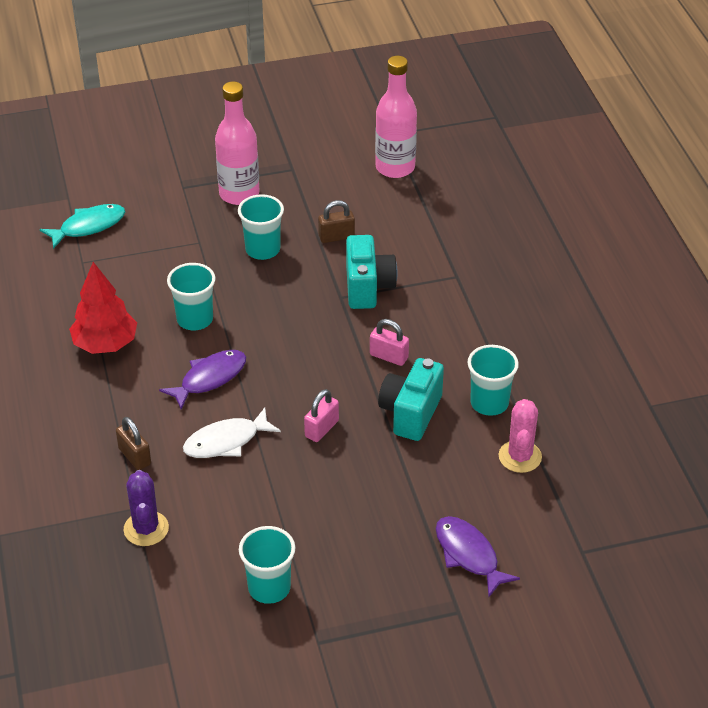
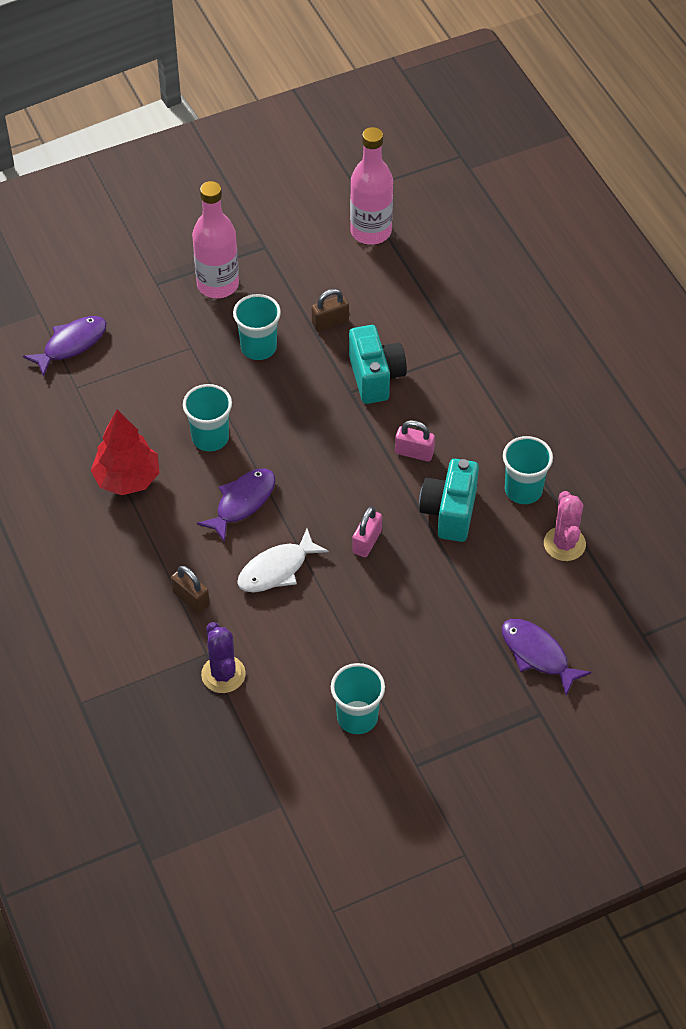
camera: 10 degrees left, 10 degrees up
(88, 226) = (71, 344): turquoise fish -> purple fish

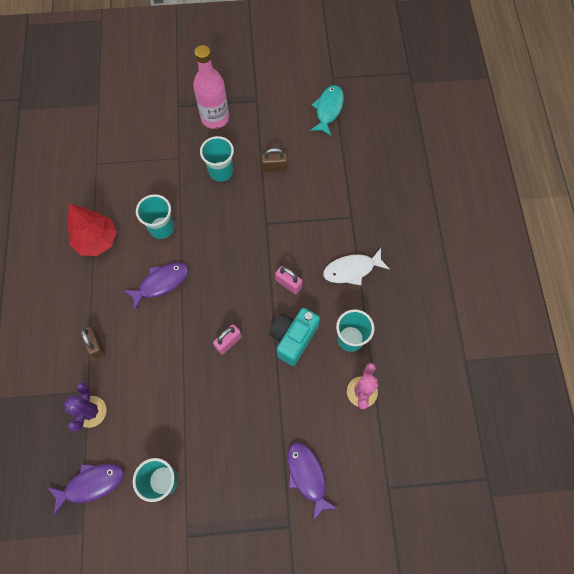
camera: 20 degrees right, 15 degrees up
(71, 344) = (107, 132): purple fish -> purple fish (91, 484)
(277, 569) = (160, 342): white fish -> white fish (352, 270)
(371, 231) = (328, 109): pink bottle -> turquoise fish
(375, 377) = (287, 218): turquoise camera -> none

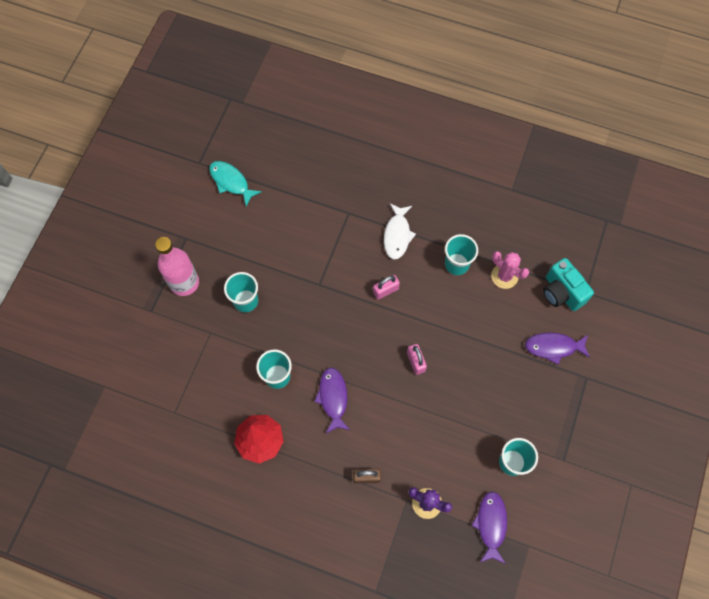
camera: 65 degrees left, 0 degrees up
(274, 167) = (266, 253): brown padlock -> none
(293, 338) = (436, 308): turquoise camera -> turquoise camera (561, 292)

